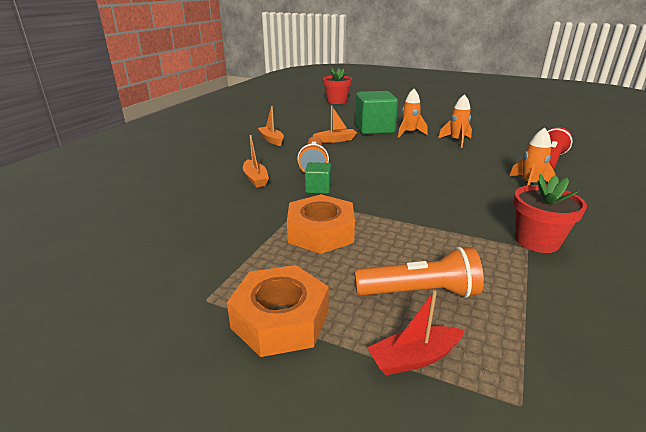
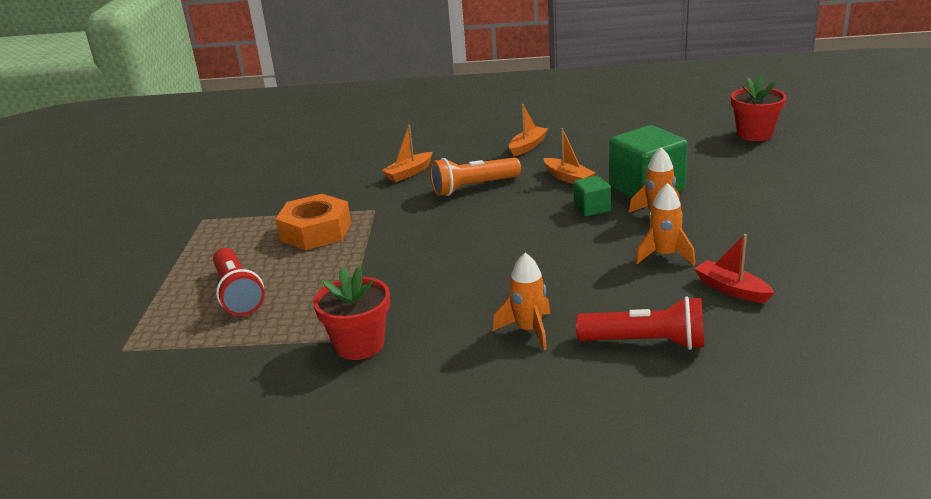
camera: 70 degrees right, 0 degrees up
(280, 319) = (187, 249): orange nut -> none
(318, 188) = (408, 206): green cube -> green cube (592, 208)
(414, 358) = (158, 305): red boat -> red boat (731, 289)
(420, 293) = (237, 294): orange flashlight -> red flashlight

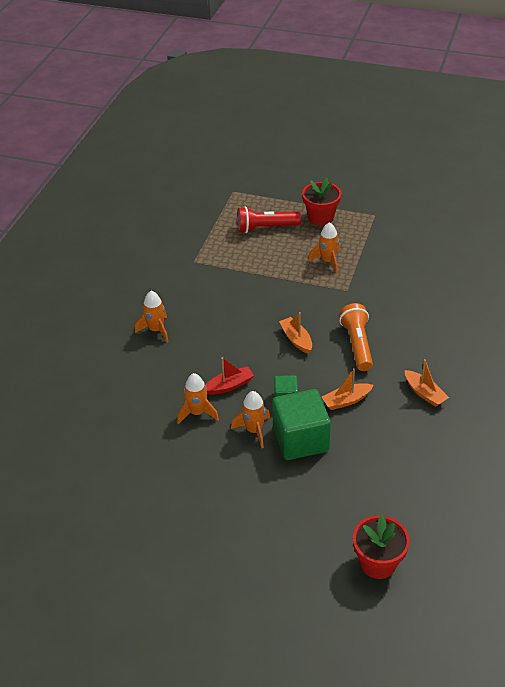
camera: 105 degrees right, 15 degrees up
(316, 231) = (327, 261): orange nut -> orange rocket
(359, 345) = (185, 267): red flower pot -> red flower pot (320, 217)
(409, 173) = (402, 315): orange boat -> orange boat (296, 339)
(646, 343) = (114, 372): red flashlight -> none
(731, 289) = (139, 429): red boat -> red boat (229, 385)

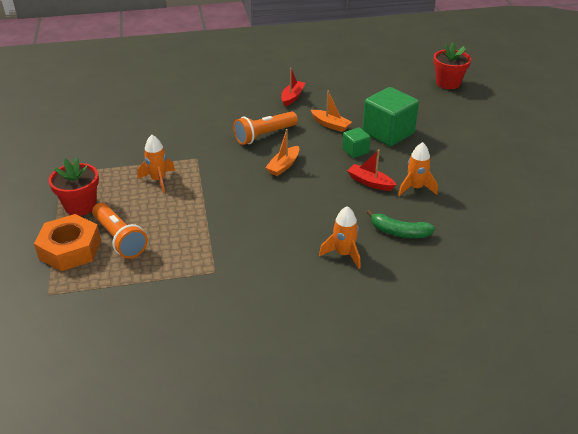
camera: 120 degrees left, 5 degrees down
(152, 372) = (399, 232): none -> green banana
(254, 430) = (402, 155): orange rocket -> none
(265, 228) = (119, 239): red flashlight -> orange flashlight
(271, 205) = (70, 249): none -> orange nut
(424, 393) = (292, 97): orange boat -> red boat

